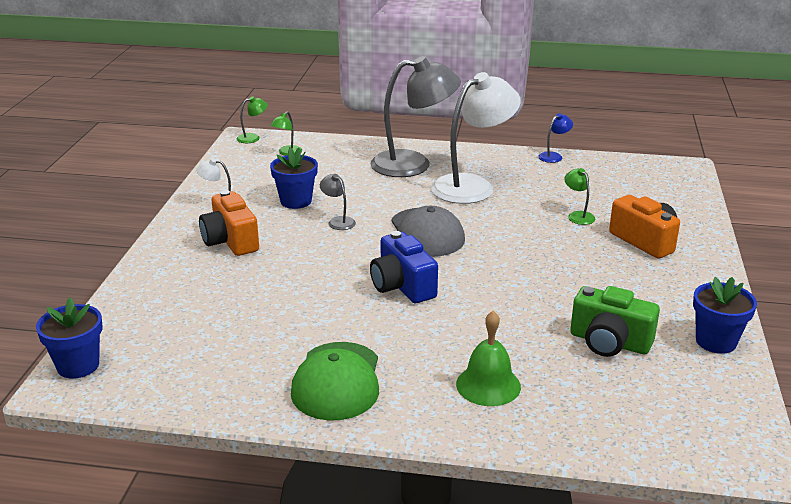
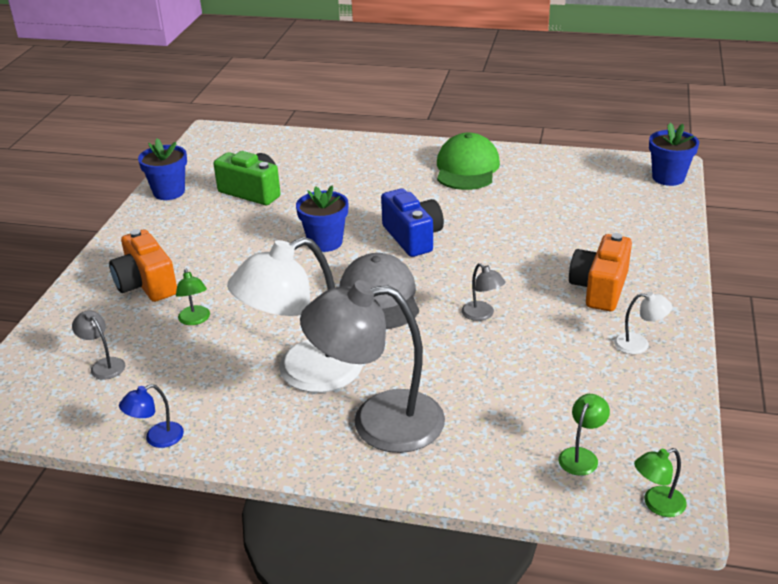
camera: 175 degrees left, 5 degrees up
(230, 241) = (599, 288): orange camera -> orange camera turned 135 degrees counterclockwise
(296, 201) = (541, 348): blue flower pot -> blue flower pot (325, 242)
(488, 385) = (357, 166): green bell -> none
(625, 188) = (104, 365): none -> grey lamp

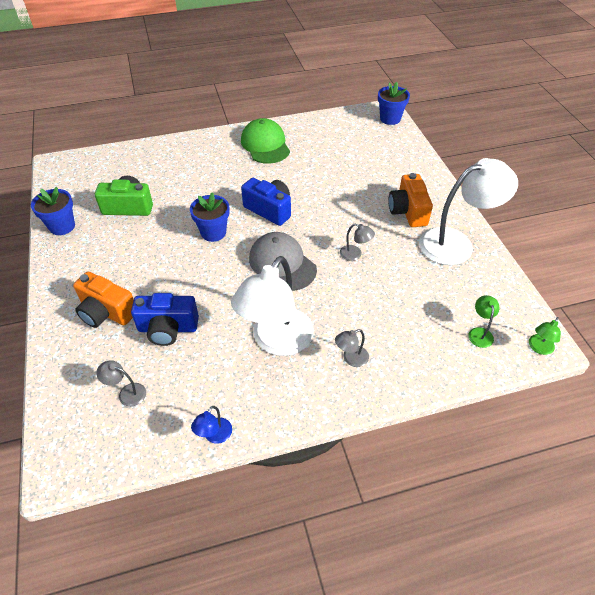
camera: 30 degrees left, 15 degrees up
(195, 320) = (168, 328): green lamp -> blue camera
(378, 422) = (351, 359): grey lamp -> grey lamp, size x0.41
(639, 344) = (456, 243): white lamp -> white lamp, size x2.44

